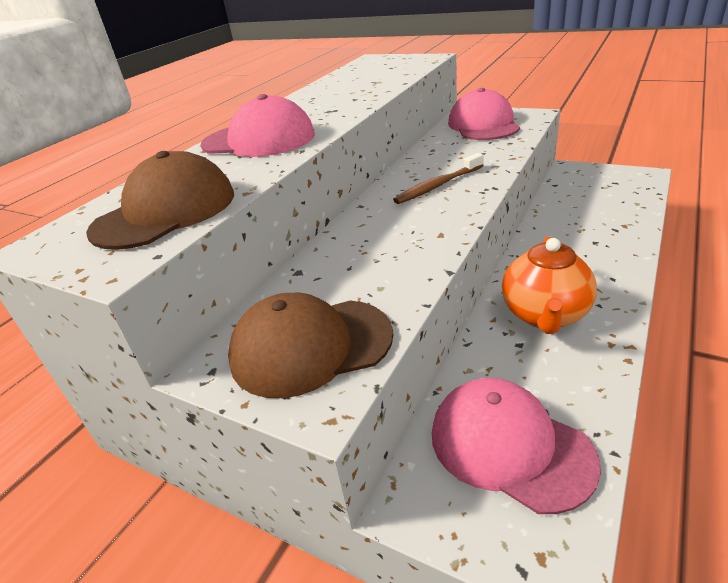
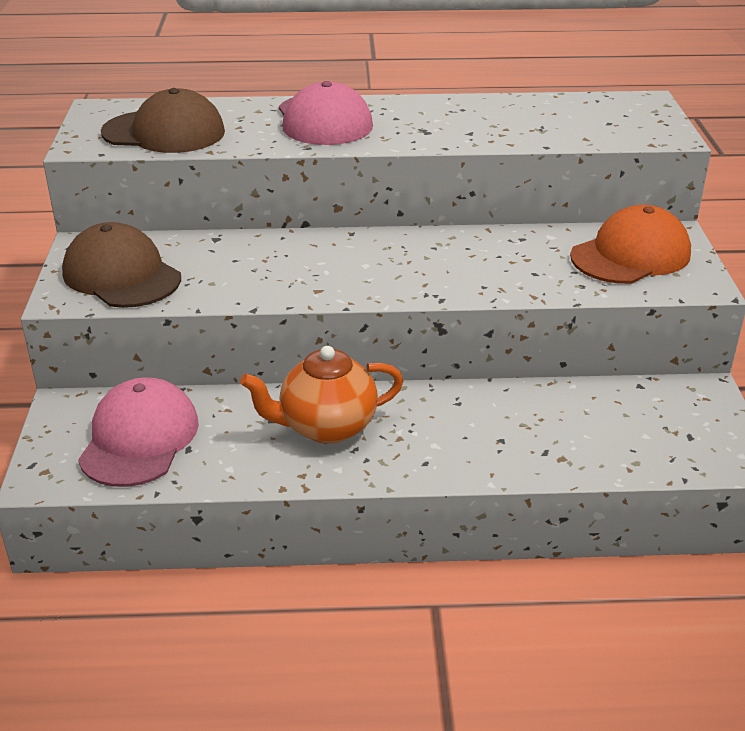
camera: 55 degrees right, 0 degrees up
(438, 186) = (424, 264): brown toothbrush -> none
(483, 125) = (630, 255): pink cap -> orange cap

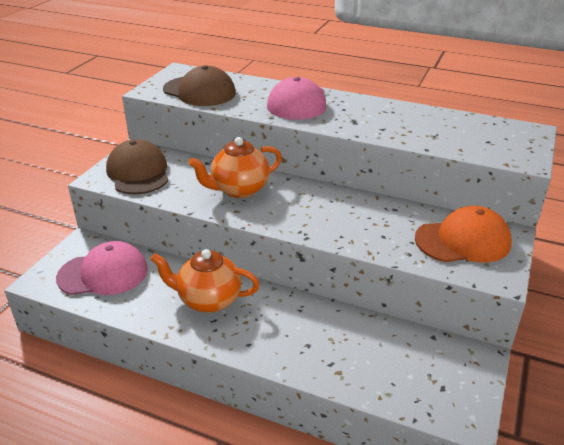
camera: 25 degrees right, 0 degrees up
(139, 438) = (103, 273): pink cap -> pink cap turned 45 degrees clockwise
(296, 263) = (239, 190): none -> orange teapot

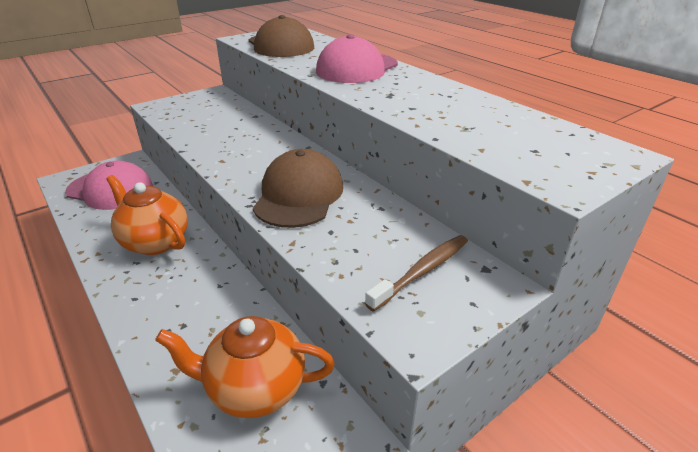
camera: 30 degrees right, 0 degrees up
(138, 172) = (190, 109): brown cap -> brown cap (299, 195)
(239, 190) = (250, 144): orange teapot -> orange teapot (255, 388)
(463, 241) = (422, 271): orange cap -> brown toothbrush

